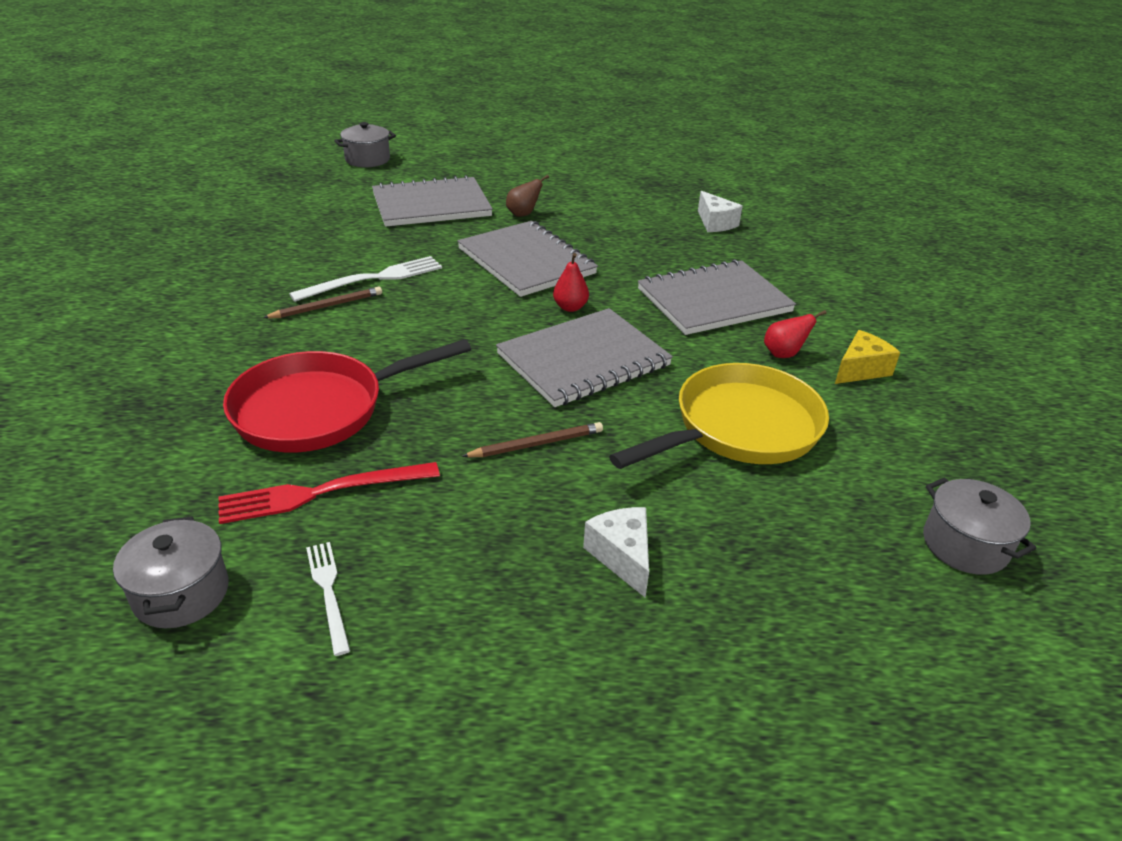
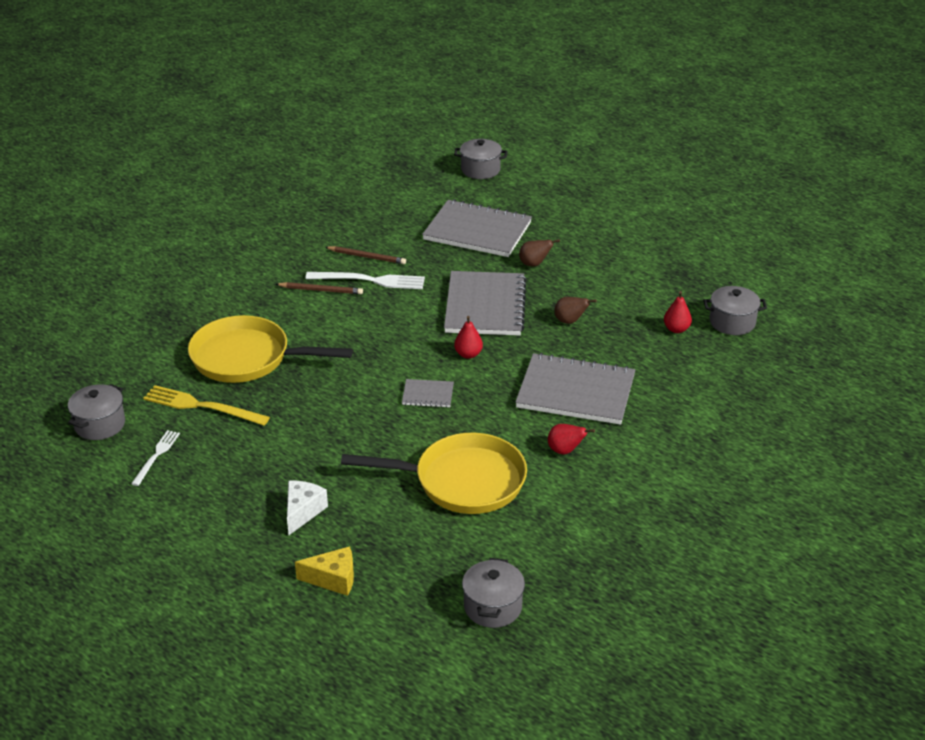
camera: 40 degrees right, 0 degrees up
(318, 409) = (247, 358): red pan -> yellow pan
(322, 492) = (202, 406): red fork -> yellow fork
(536, 444) = (334, 433): brown pencil -> brown pencil (367, 257)
(583, 360) = (428, 395): grey notebook -> grey notebook, size x0.46
(622, 247) = (570, 321): none -> brown pear
(715, 223) = (676, 329): white cheese -> red pear
(747, 204) = (732, 322): none -> grey pot
(860, 369) = (602, 485): yellow cheese -> yellow cheese (333, 579)

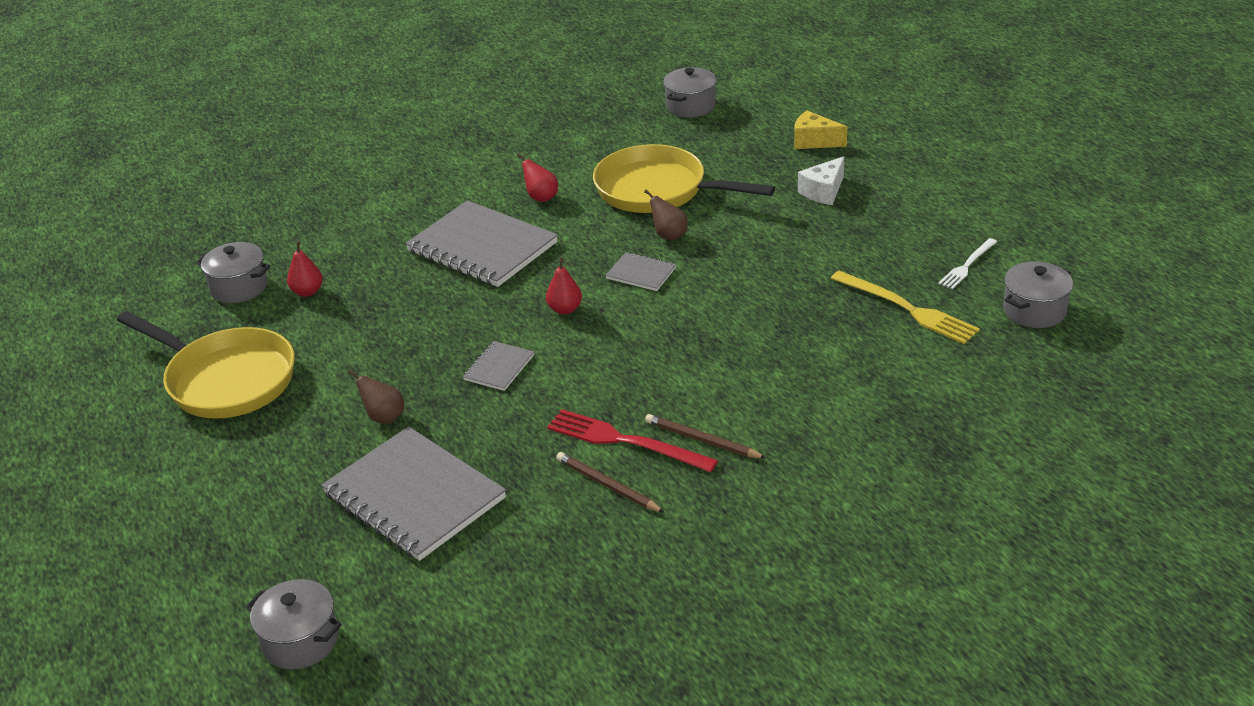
camera: 155 degrees left, 0 degrees up
(247, 358) = (837, 358): yellow pan -> yellow pan (226, 380)
(370, 280) = (625, 441): white fork -> red fork
(485, 306) = (499, 367): grey notebook -> grey notebook, size x0.46
(570, 321) = (415, 325): brown pear -> brown pear (669, 235)

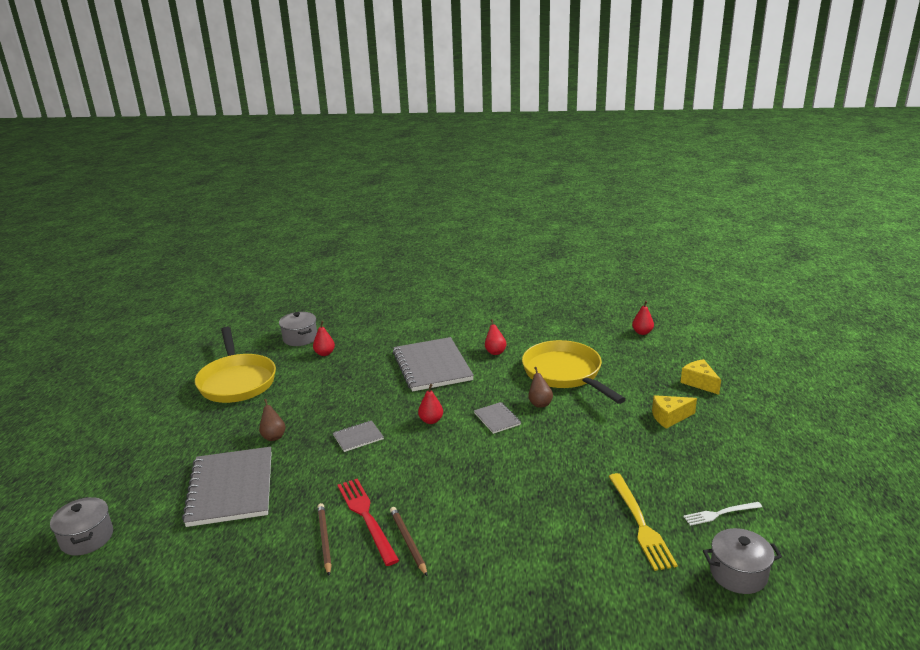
camera: 35 degrees right, 10 degrees down
(690, 106) = (642, 332): grey pot -> red pear
(823, 192) = (669, 417): white cheese -> yellow cheese

